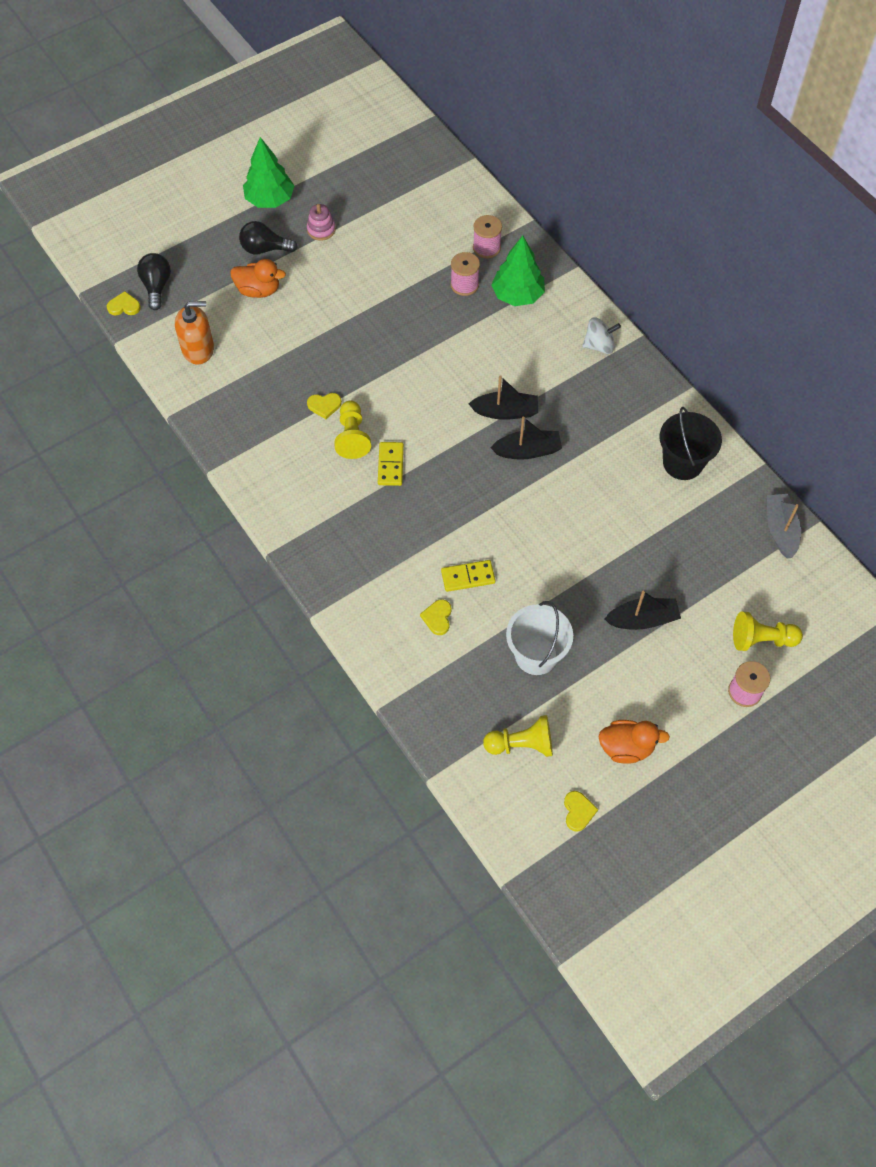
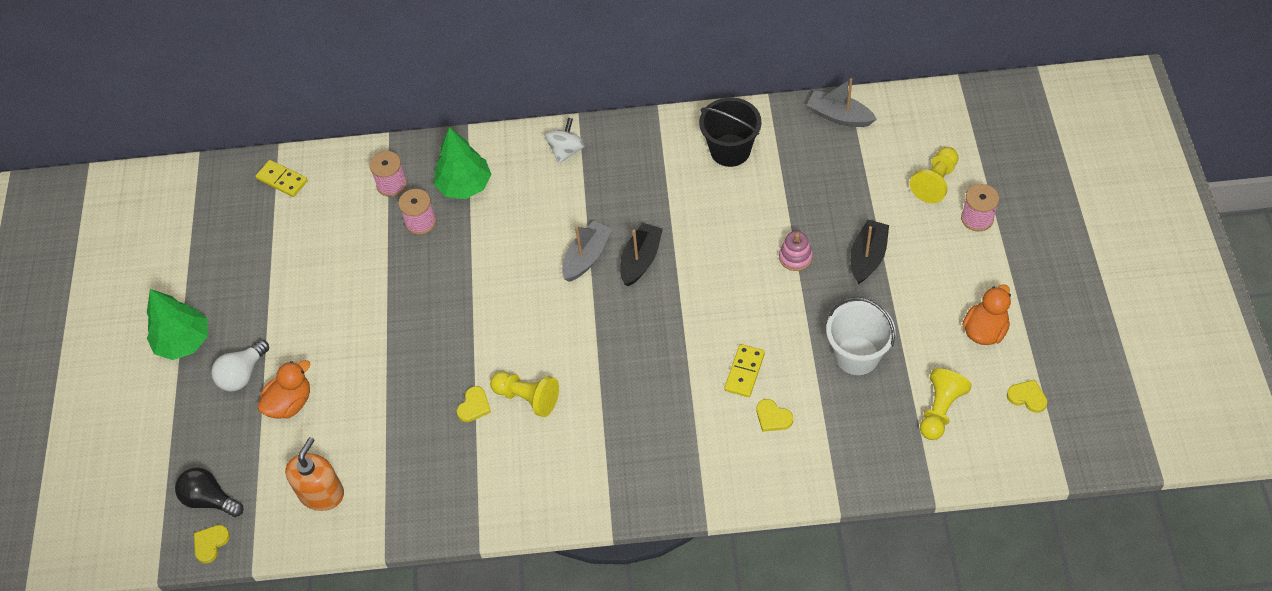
camera: 55 degrees left, 5 degrees down
(265, 249) = (242, 374): black light bulb -> white light bulb
(321, 230) = (259, 312): pink stacking toy -> pink stacking toy (795, 257)
(390, 465) = (581, 379): yellow domino -> yellow domino (282, 180)
(505, 412) = (586, 257): black boat -> grey boat

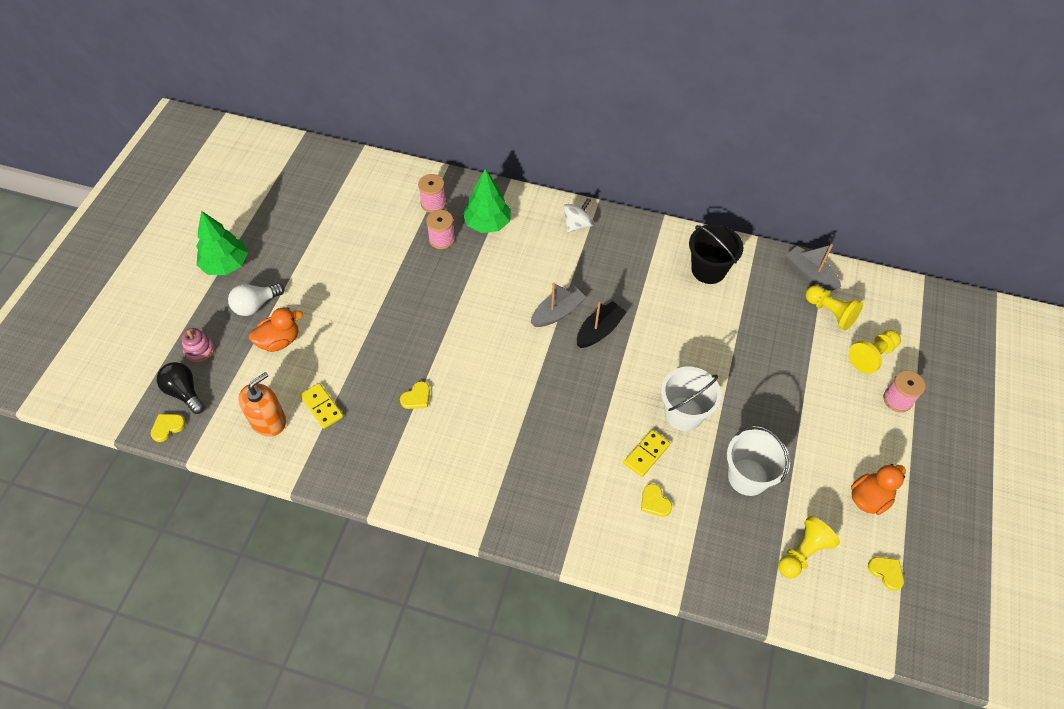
camera: 15 degrees right, 0 degrees up
(282, 180) = (354, 172): yellow domino -> yellow domino (322, 407)
(527, 398) = (461, 407): yellow pawn -> yellow pawn (830, 313)
(766, 315) = (683, 414): none -> white bucket
(795, 257) = (728, 375): pink stacking toy -> pink stacking toy (199, 350)
(867, 257) = (789, 397): black boat -> none

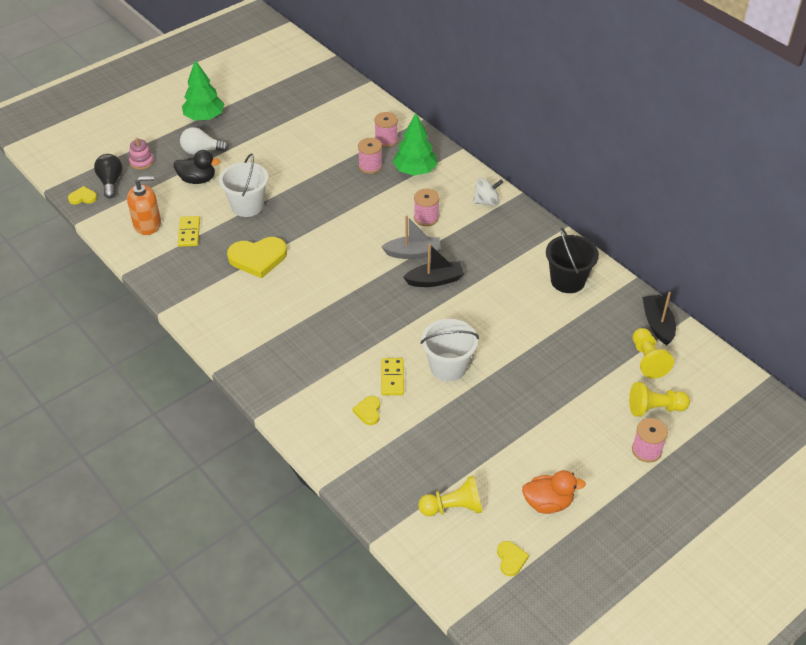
camera: 35 degrees right, 10 degrees down
(279, 341) = (197, 180): orange duck -> black duck
(416, 397) = (258, 258): yellow heart -> yellow heart, size x2.01
(538, 269) = (426, 218): none -> pink spool
(646, 454) = (392, 378): yellow domino -> yellow domino turned 75 degrees counterclockwise
(748, 477) = (459, 434): white bucket -> white bucket (247, 206)
(810, 274) = (657, 324): grey boat -> black boat

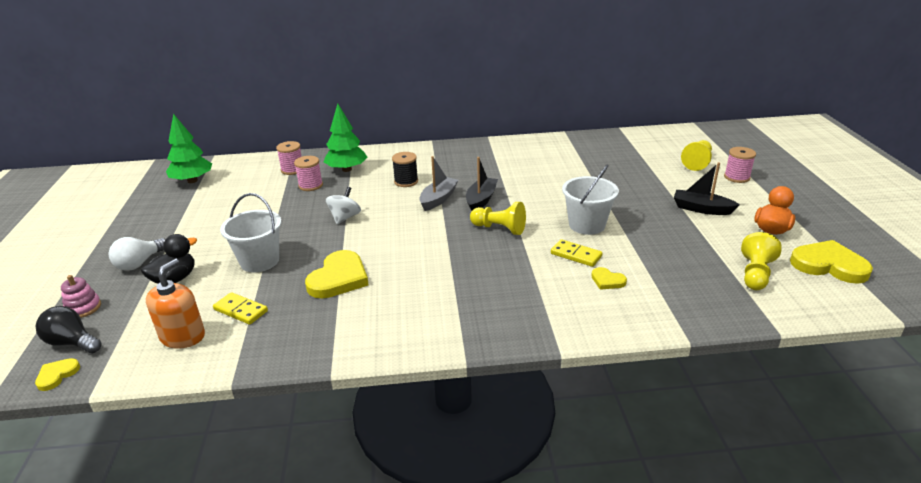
camera: 55 degrees left, 15 degrees down
(204, 117) = (97, 246): green tree -> green tree (192, 181)
(426, 218) = (406, 181): pink spool -> black spool
(487, 202) = (423, 154): white spinning top -> white spinning top (345, 218)
(511, 559) = (829, 265): yellow heart -> yellow heart, size x2.01
(567, 281) = (542, 152): black bucket -> none
(647, 360) = (648, 151): yellow pawn -> yellow pawn (499, 228)
(657, 324) = (617, 138): black boat -> black boat (701, 209)

